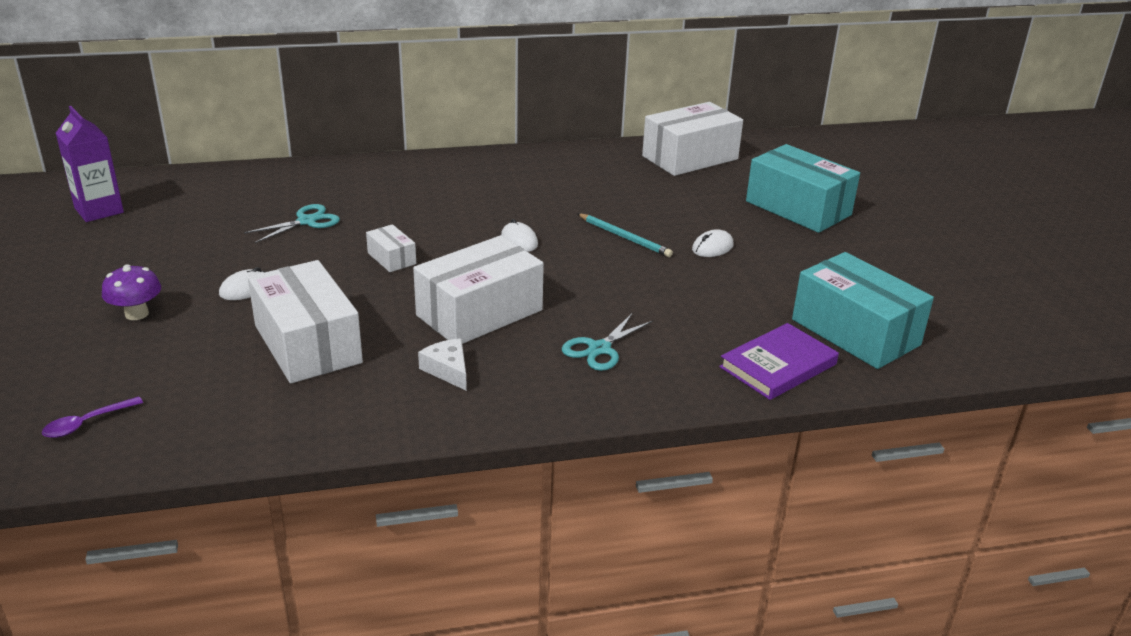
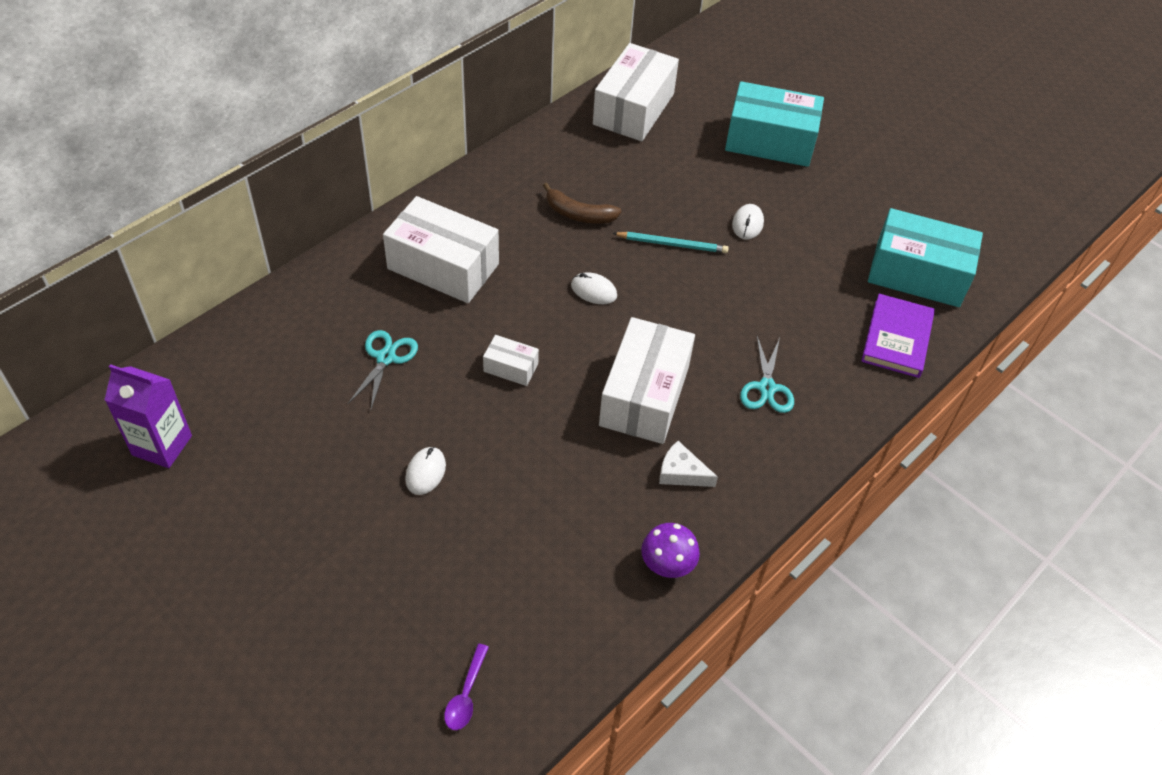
camera: 35 degrees left, 20 degrees up
(137, 314) = (363, 555): purple mushroom -> purple mushroom (667, 565)
(307, 344) = (547, 507): white box -> white box (443, 266)
(564, 197) = (578, 214): none -> brown banana

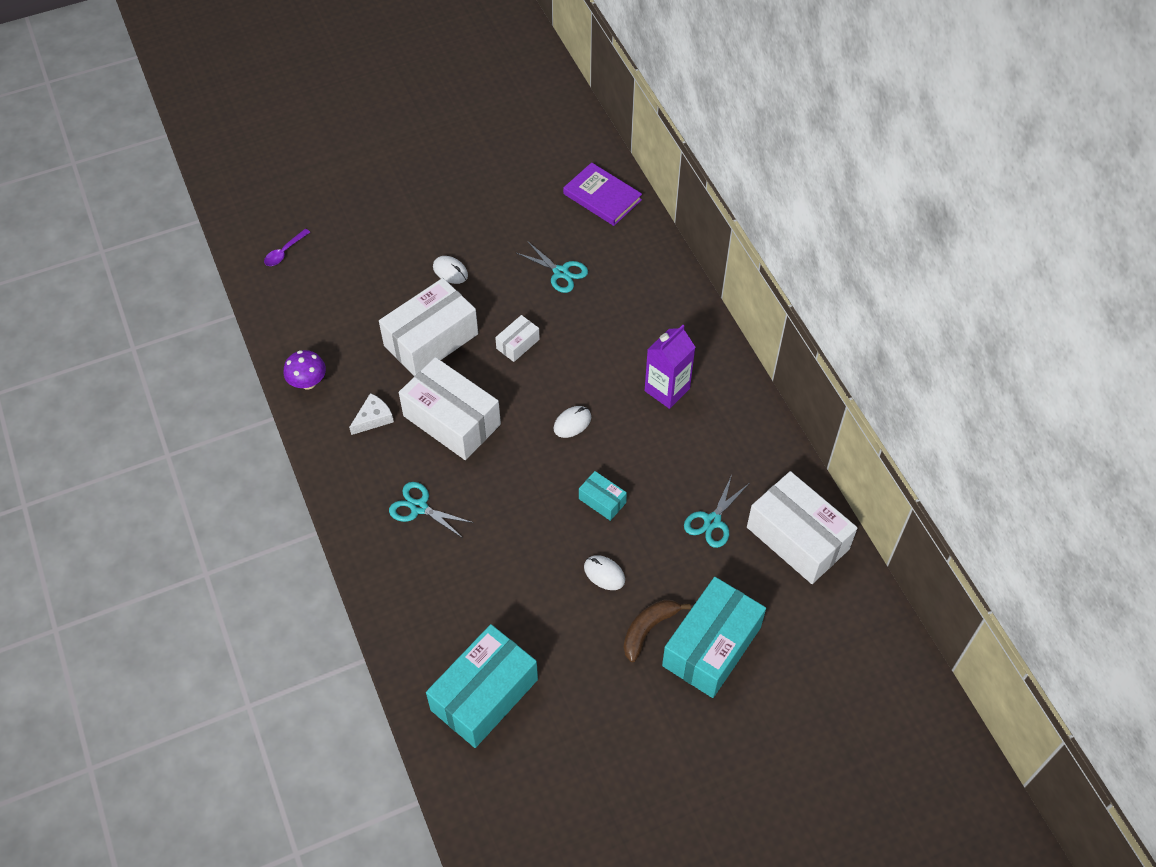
camera: 115 degrees right, 5 degrees up
(162, 445) = (539, 145): purple carton -> purple carton (667, 389)
(443, 266) = (640, 329): white box -> white box (431, 339)
(466, 695) = (284, 252): purple spoon -> purple spoon turned 90 degrees counterclockwise
(578, 214) = (665, 442): brown banana -> brown banana (648, 629)
(648, 164) = (712, 521): none -> turquoise scissors
(672, 244) = (602, 500): turquoise pencil -> turquoise box
(897, 338) = (421, 634): purple book -> purple book (602, 197)

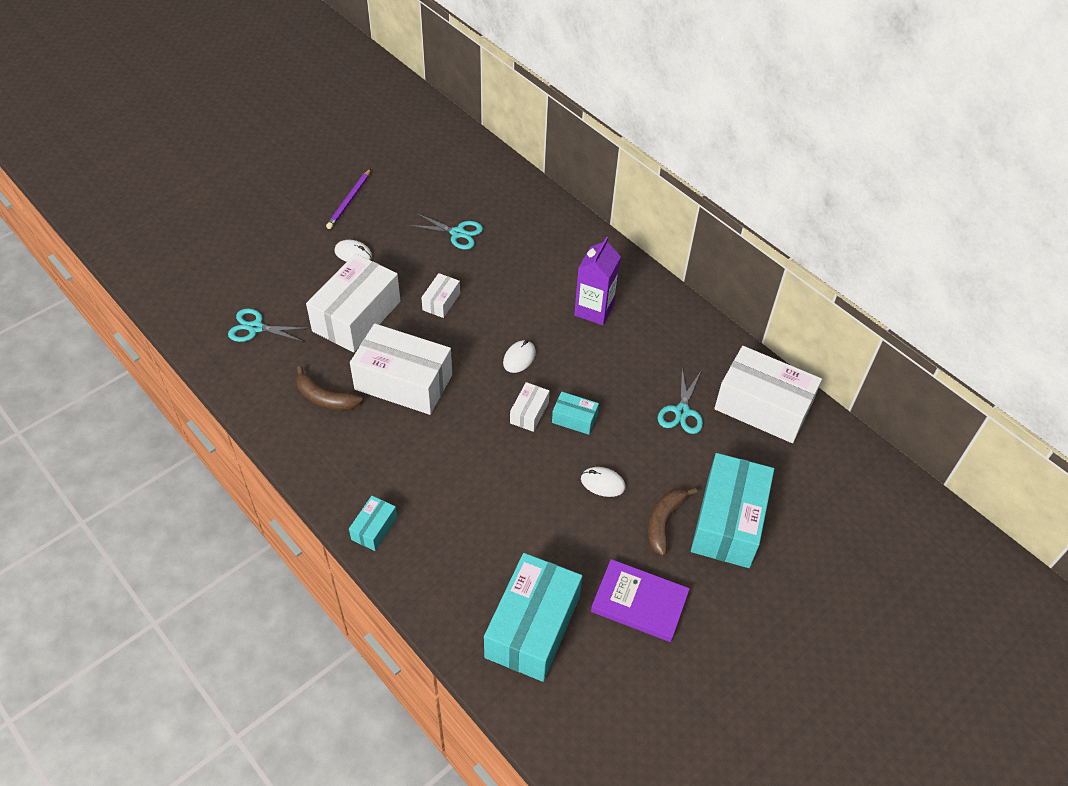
camera: 20 degrees left, 5 degrees down
(284, 252) = (182, 271): purple spoon -> none
(308, 382) = (247, 381): purple mushroom -> none
(373, 418) = (325, 398): white cheese -> brown banana
(374, 559) = (374, 528): none -> turquoise box
(419, 507) = (401, 469): turquoise scissors -> turquoise scissors (255, 328)
(466, 211) = (349, 200): none -> purple pencil
(560, 483) = (529, 413): none -> white box
(602, 197) = (470, 164): purple book -> purple book (639, 602)

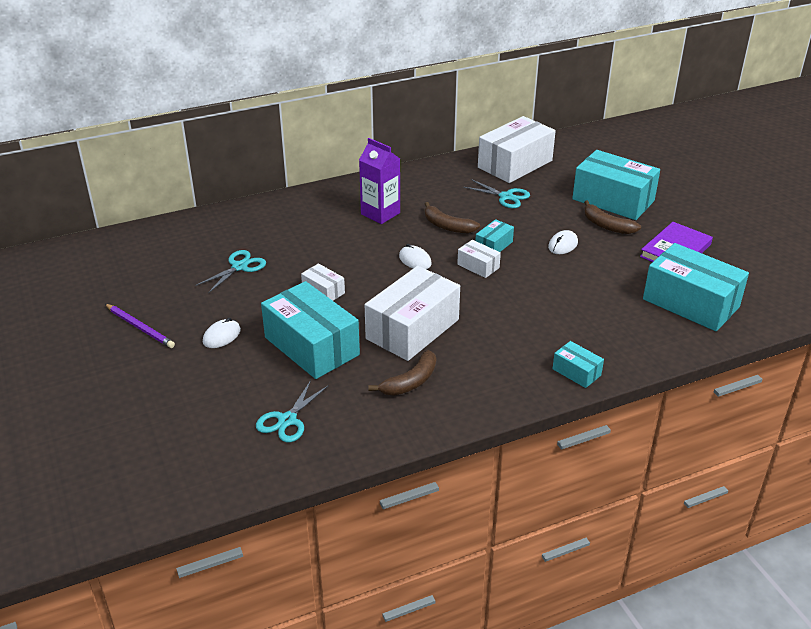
camera: 70 degrees left, 15 degrees down
(356, 316) = (311, 346): white box -> turquoise box
(595, 370) = (447, 226): none -> brown banana

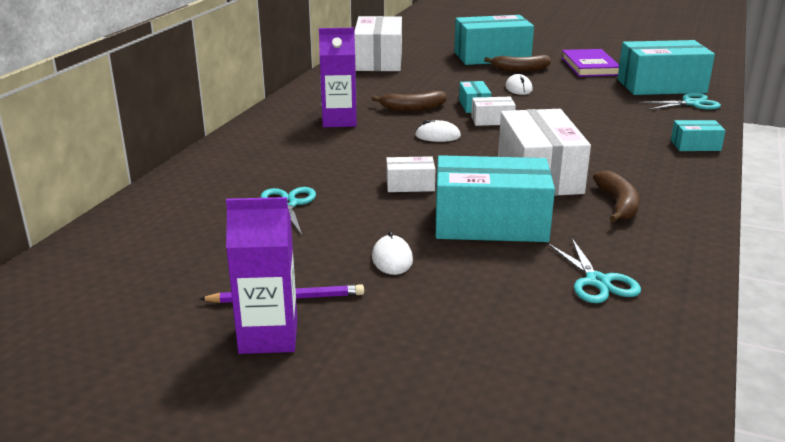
camera: 45 degrees left, 10 degrees down
(100, 344) = (268, 336): none -> purple carton
(506, 197) = (416, 78): turquoise scissors -> turquoise scissors (691, 103)

